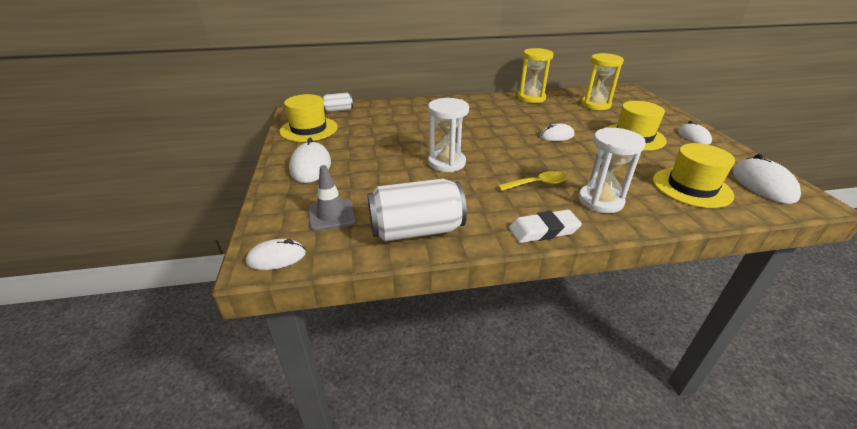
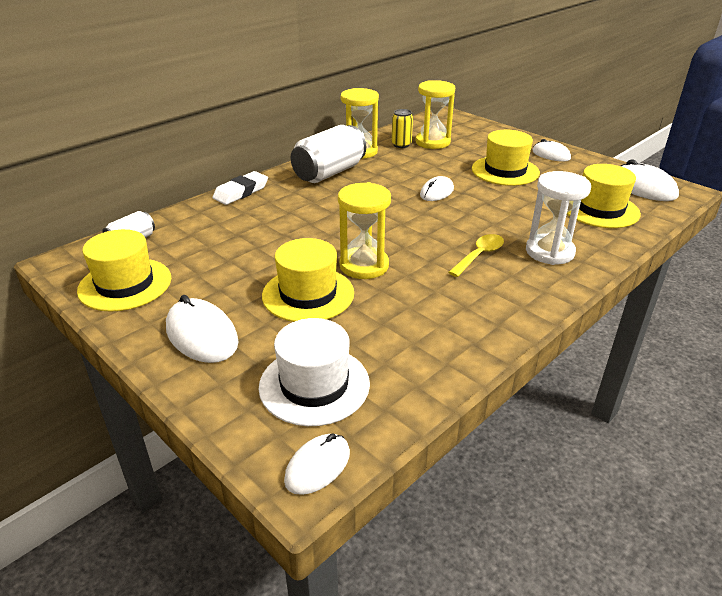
camera: 35 degrees left, 0 degrees up
(331, 215) = (314, 385): grey traffic cone -> white hat
(392, 166) = (308, 294): none -> yellow hat
(416, 230) = (428, 358): white can -> white can (329, 173)
(446, 163) = (364, 265): white hourglass -> yellow hourglass
(543, 230) = (538, 303): white eraser -> white eraser (241, 192)
(568, 101) = (401, 145): none -> yellow can

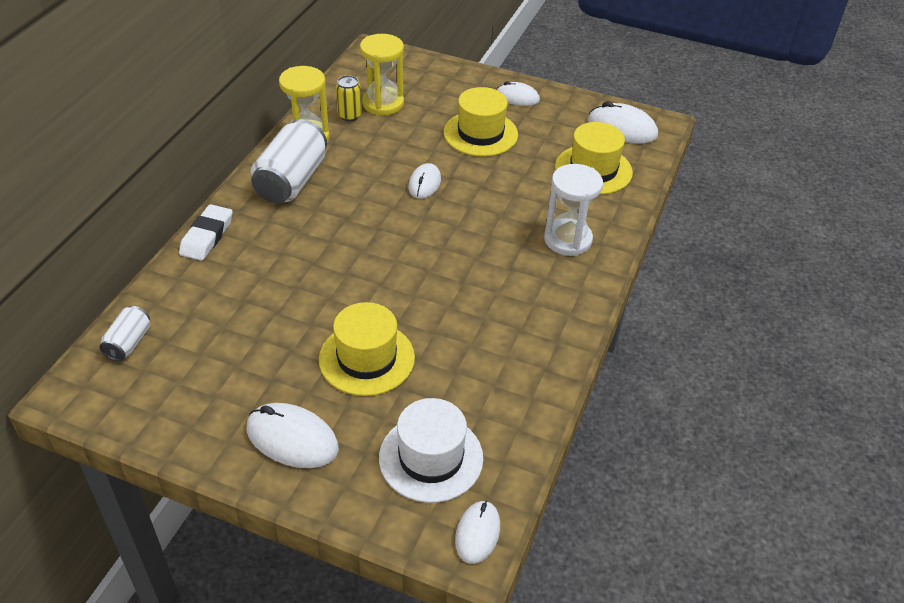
camera: 25 degrees left, 10 degrees up
(125, 284) = (166, 403): yellow hat -> none
(364, 265) = (402, 306): yellow hourglass -> none
(479, 255) = (505, 262): yellow spoon -> none

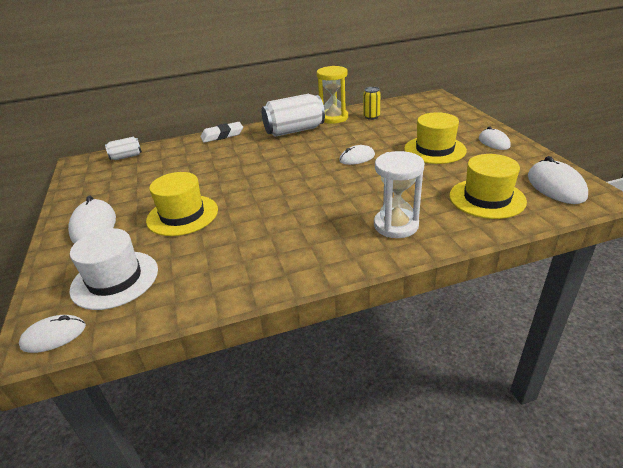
camera: 55 degrees right, 10 degrees down
(383, 103) = (399, 118): yellow hourglass -> none

